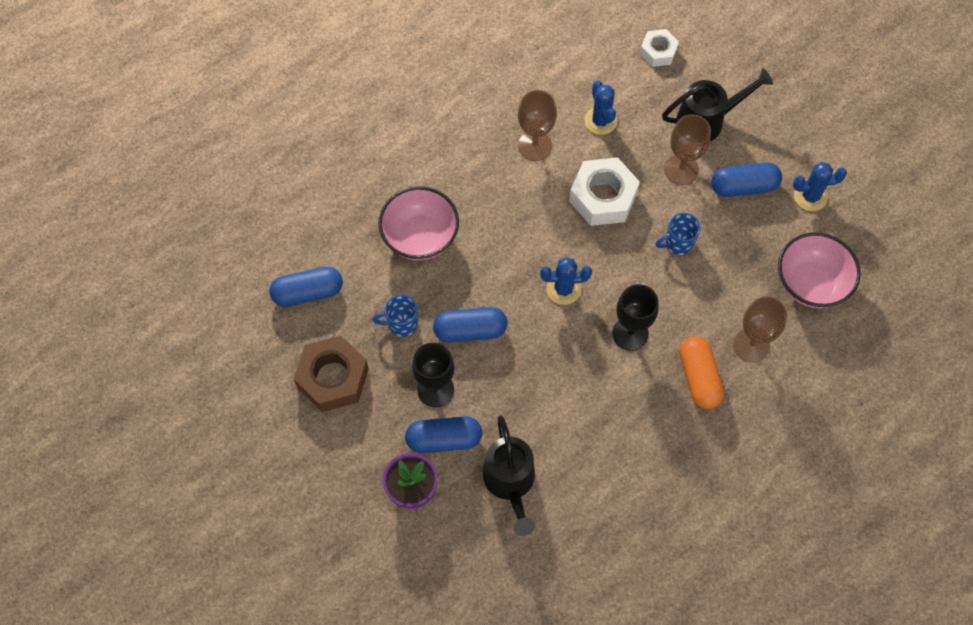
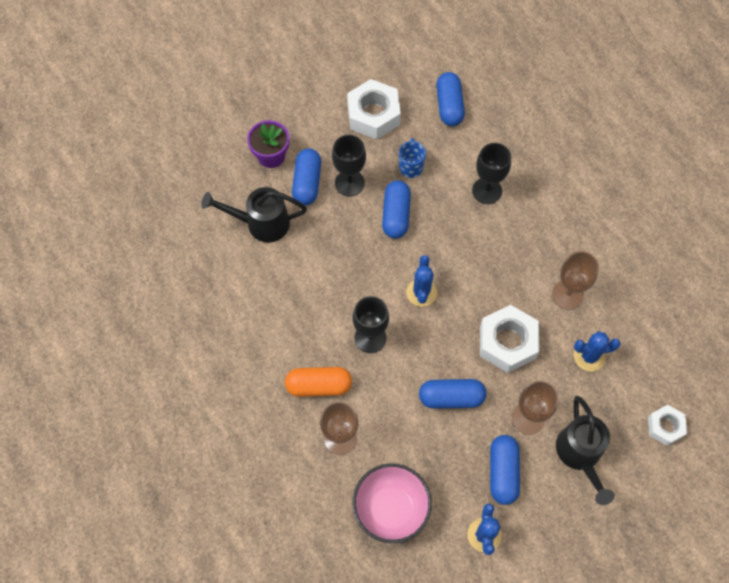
camera: 100 degrees right, 0 degrees up
(333, 378) = (373, 115): brown nut -> white nut
(420, 237) = (487, 190): pink bowl -> black goblet
(678, 243) = (451, 397): blue mug -> blue capsule

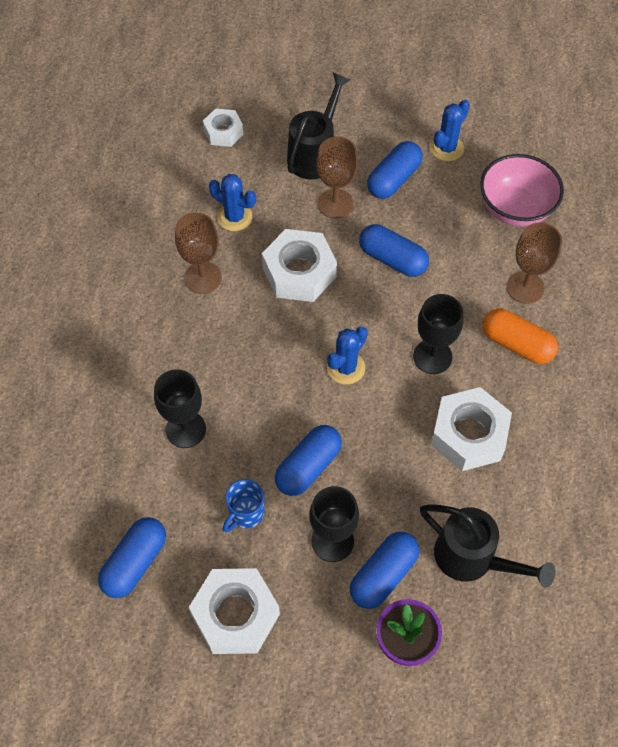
camera: 145 degrees left, 5 degrees down
(311, 298) = (469, 435): none -> white nut

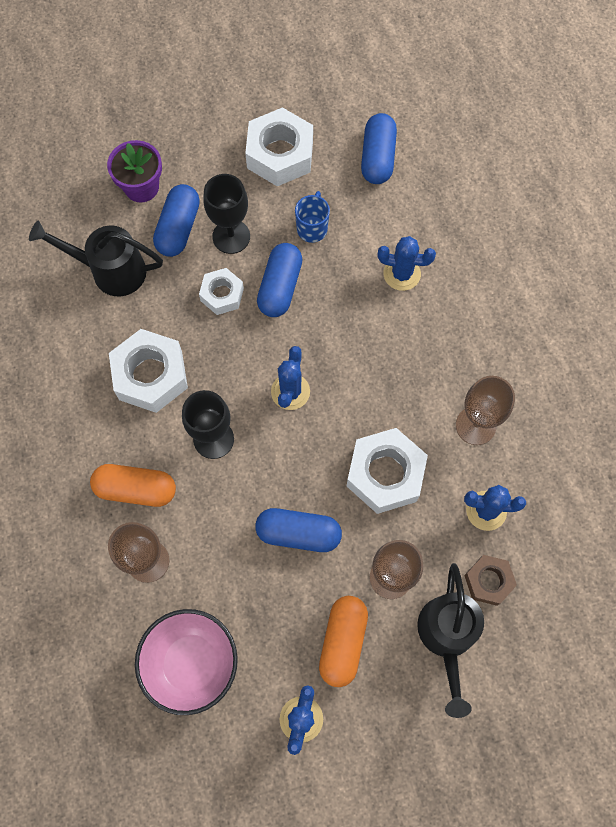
camera: 155 degrees right, 10 degrees up
(185, 429) = (402, 274): black goblet -> blue cactus
(223, 132) = (565, 620): white nut -> white nut (222, 294)
(263, 174) = (488, 581): none -> brown nut
(394, 179) = (342, 642): blue capsule -> orange capsule

